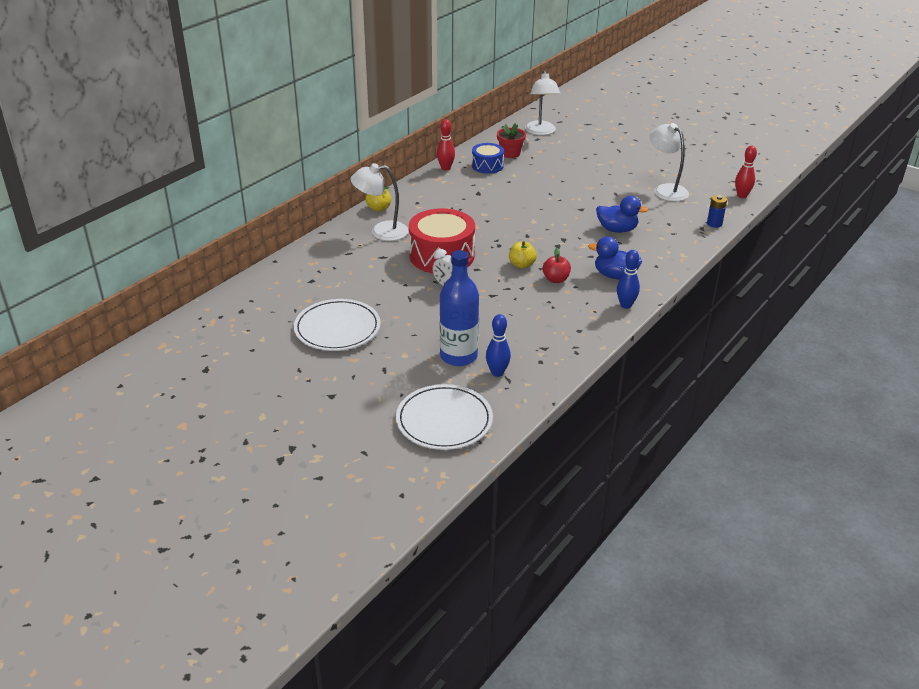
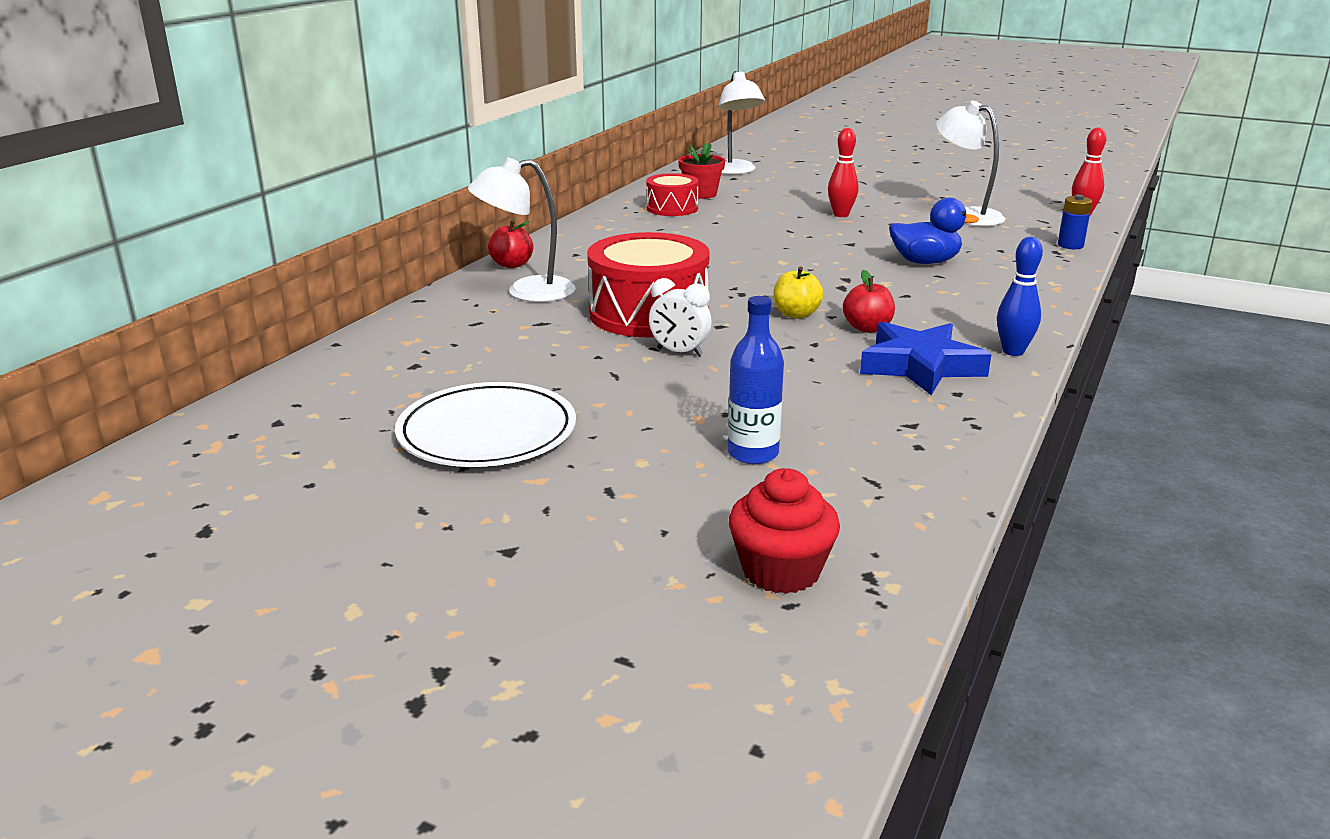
camera: 10 degrees left, 10 degrees down
(379, 208) = (512, 265): yellow apple -> red apple
(444, 420) = (781, 571): white plate -> red cupcake
(445, 168) = (606, 214): red bowling pin -> red bowling pin (841, 215)
(458, 356) = (753, 453): blue bottle -> blue bottle, size x0.66
(487, 166) = (672, 208): blue drum -> red drum
(497, 373) = (845, 473): blue bowling pin -> none
(570, 310) = (920, 366): none -> blue star
(614, 275) = (963, 315): blue duck -> none

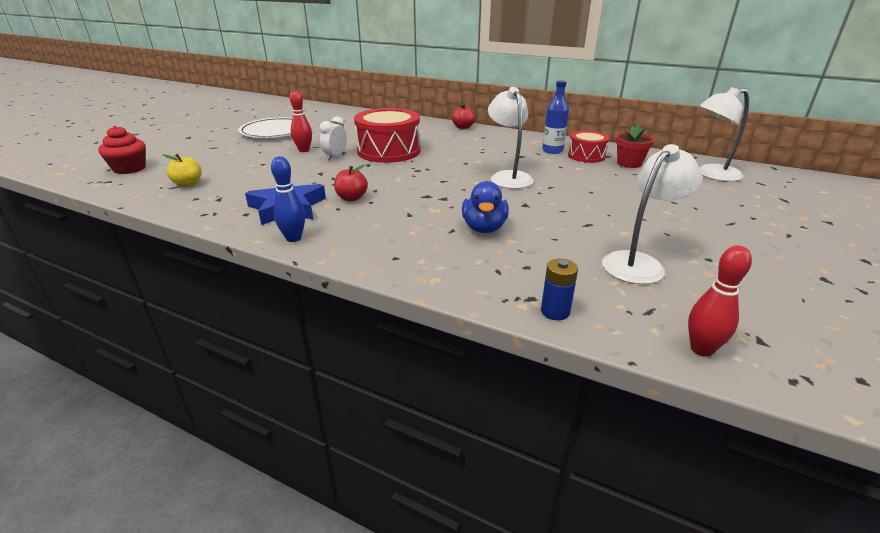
camera: 90 degrees right, 5 degrees up
(527, 292) = (423, 131): white lamp -> white lamp (508, 177)
(753, 453) = (220, 167): blue bottle -> blue bottle (552, 150)
(796, 314) = (379, 181): yellow apple -> yellow apple (188, 184)
(841, 215) = (604, 206): red bowling pin -> red bowling pin (304, 150)

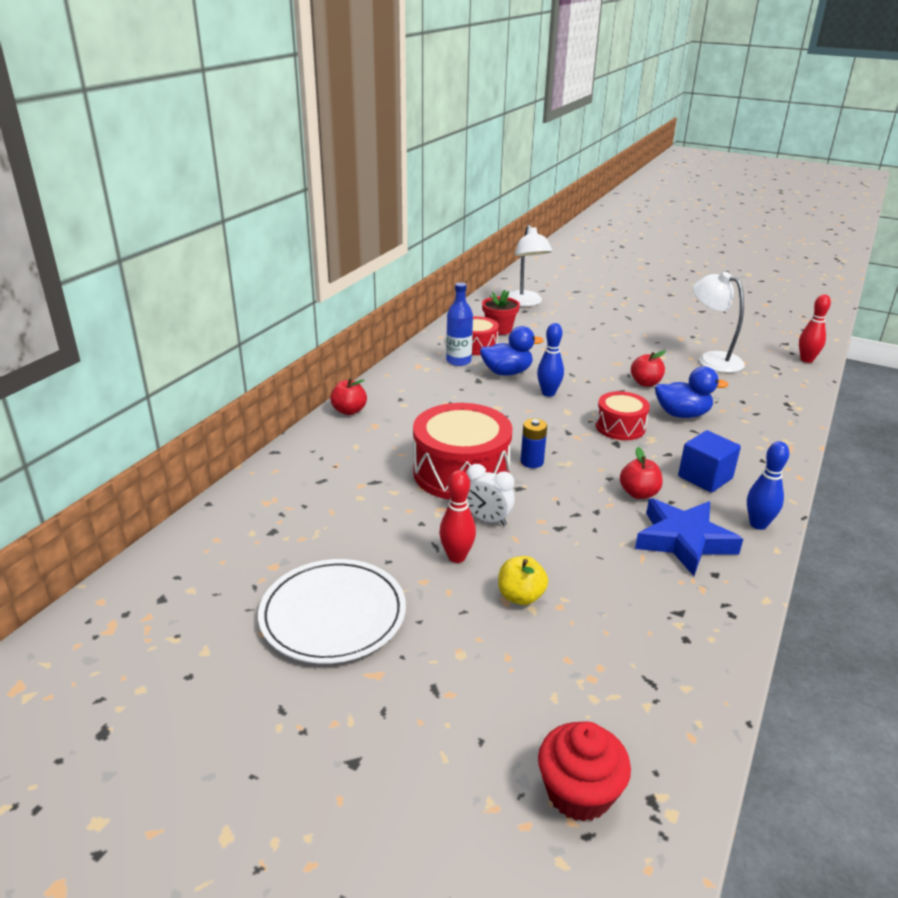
camera: 90 degrees left, 0 degrees up
(188, 184) = (636, 665): yellow apple -> yellow apple (520, 596)
(369, 225) = (705, 477): none -> blue cube
(454, 199) = (620, 427): none -> red drum
(508, 177) = (548, 393): white lamp -> blue bowling pin
(540, 164) = (507, 372): none -> blue duck
(547, 217) = (645, 383): none -> red apple
(555, 311) = (798, 397): blue battery -> blue battery (532, 462)

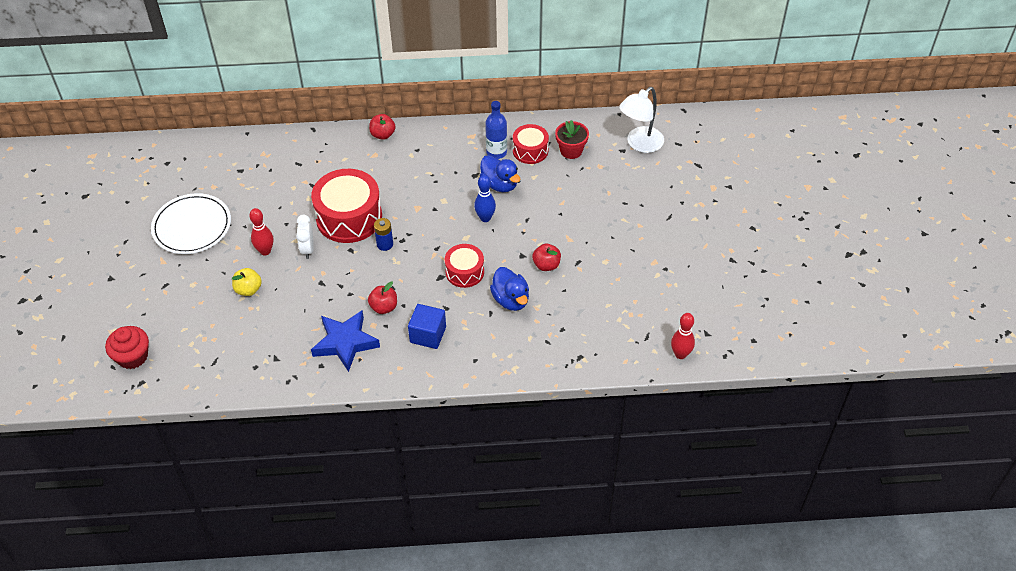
camera: 60 degrees right, 20 degrees up
(712, 359) = (626, 293): white lamp -> none
(758, 524) = (388, 374): blue bowling pin -> none

